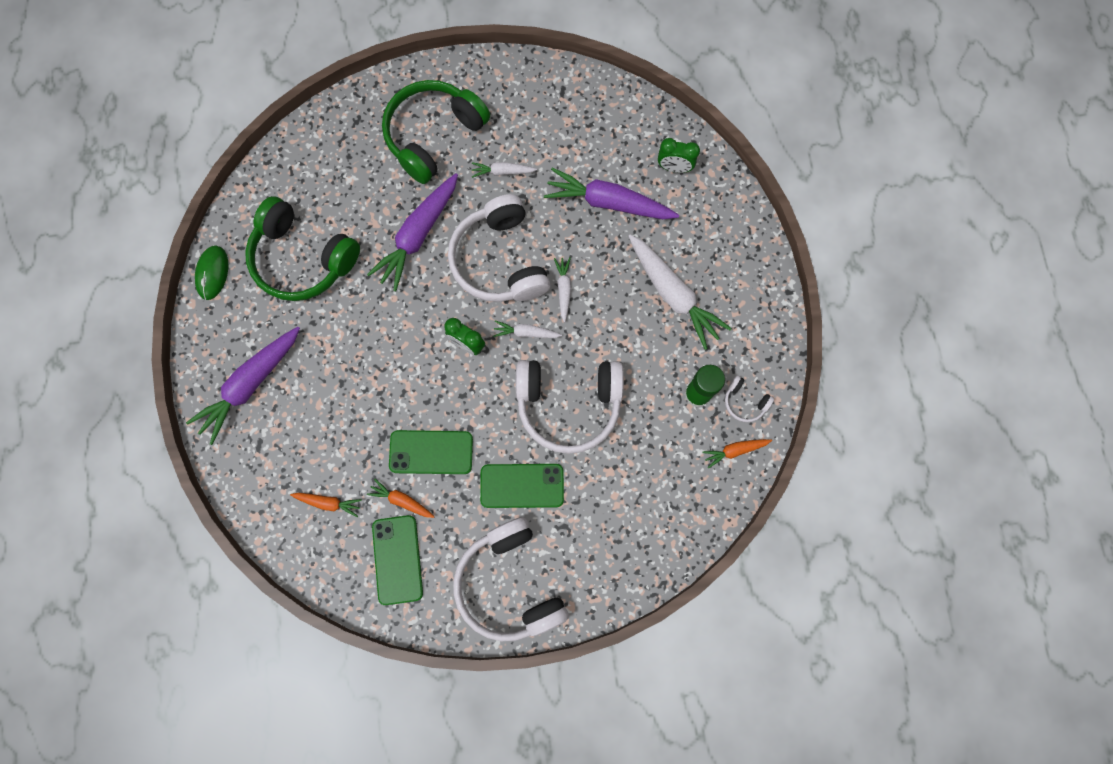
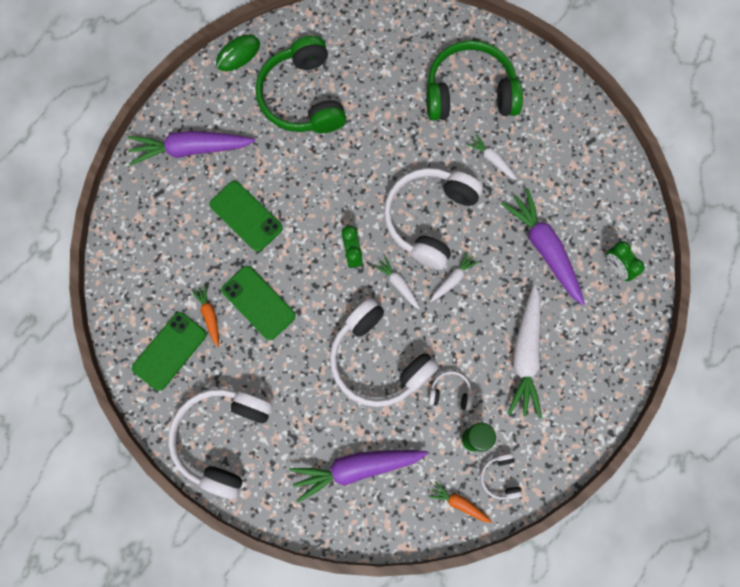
camera: 45 degrees right, 0 degrees up
(328, 503) = (164, 272): orange carrot -> none
(418, 235) = (392, 151): purple carrot -> purple carrot (356, 468)
(522, 485) = (294, 383): green phone -> green phone (246, 216)
(646, 375) = (450, 392): none -> white headphones

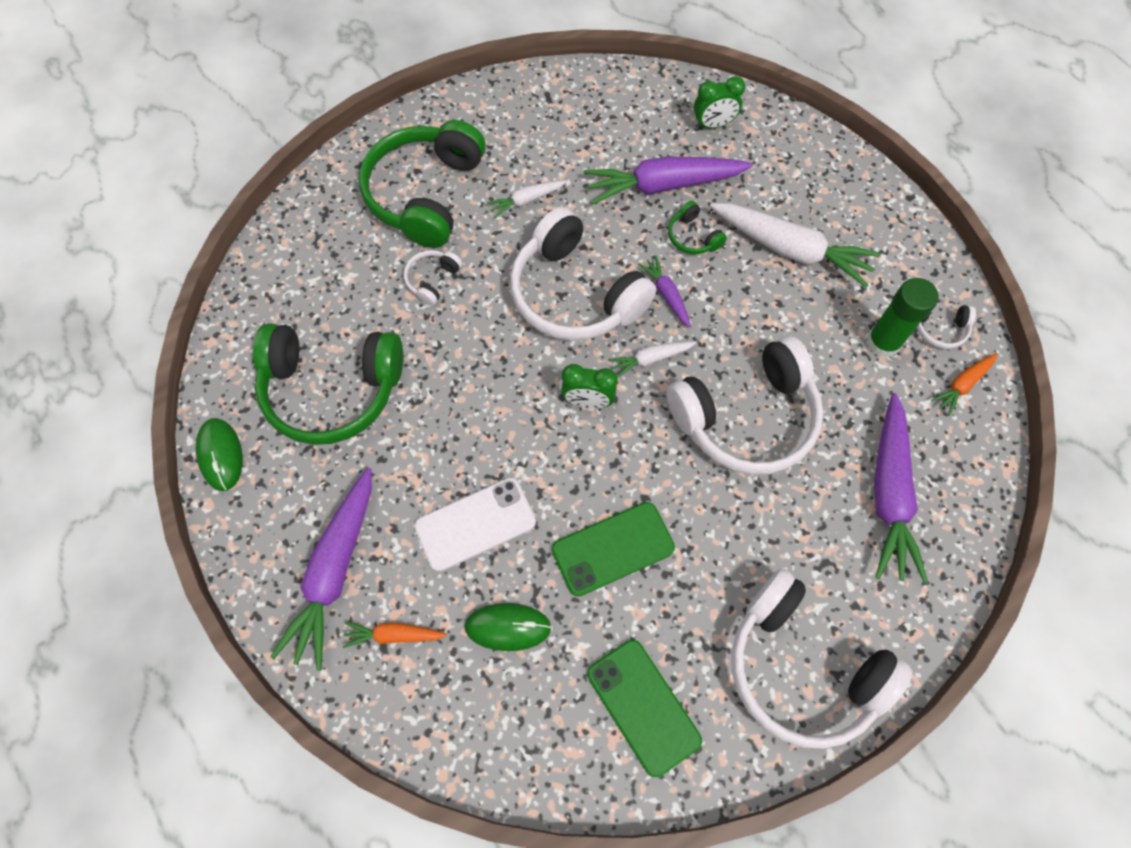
camera: 70 degrees left, 10 degrees down
(190, 258) = (508, 627): none -> green mouse
(209, 316) = (608, 627): orange carrot -> orange carrot (394, 635)
(246, 216) = (475, 524): green phone -> white phone
(450, 392) = (815, 347): white headphones -> white headphones (432, 280)
(453, 279) = (666, 294): white carrot -> purple carrot
(508, 283) = (693, 237): none -> green headphones

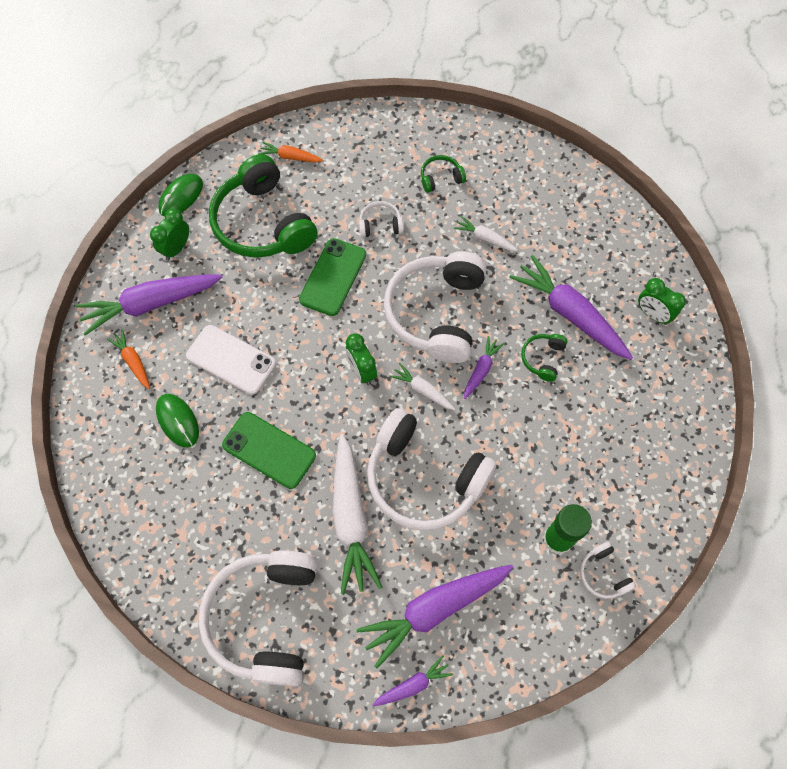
camera: 55 degrees right, 0 degrees up
(285, 500) = (176, 248): none -> green clock
(425, 194) = (440, 178): green headphones -> green headphones, size x0.43
(643, 706) = (177, 531): green phone -> green phone (333, 277)
(791, 250) = (586, 430): white carrot -> white carrot (351, 518)
(954, 561) = (413, 684): none -> purple carrot
(962, 385) = (566, 617): orange carrot -> orange carrot (290, 157)

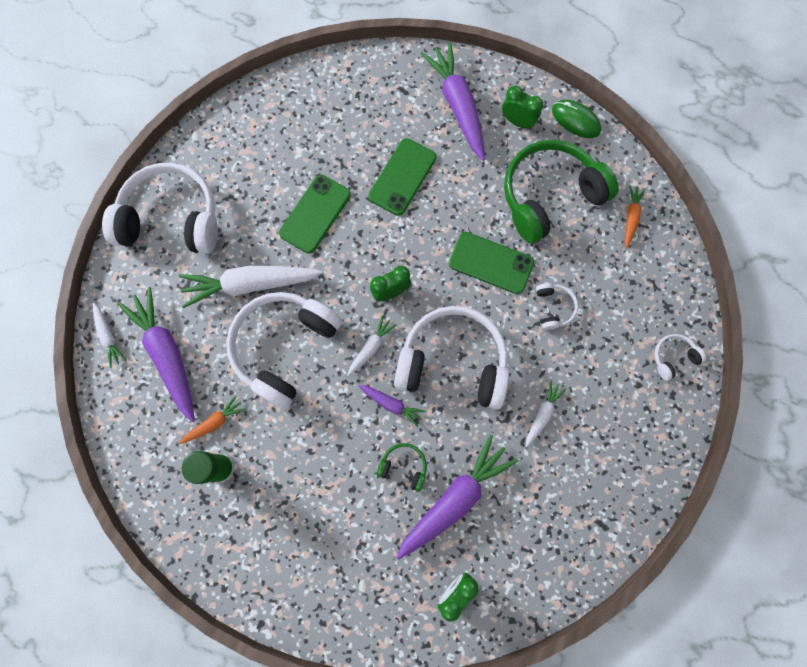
camera: 90 degrees right, 10 degrees up
(133, 361) = (400, 97): orange carrot -> orange carrot (214, 422)
(177, 421) = (344, 138): green mouse -> none
(231, 359) = (402, 177): white phone -> green phone
(413, 684) = (108, 336): purple carrot -> white carrot
(440, 178) = (615, 370): green headphones -> none
(603, 574) = (186, 508): white headphones -> white headphones (673, 357)

